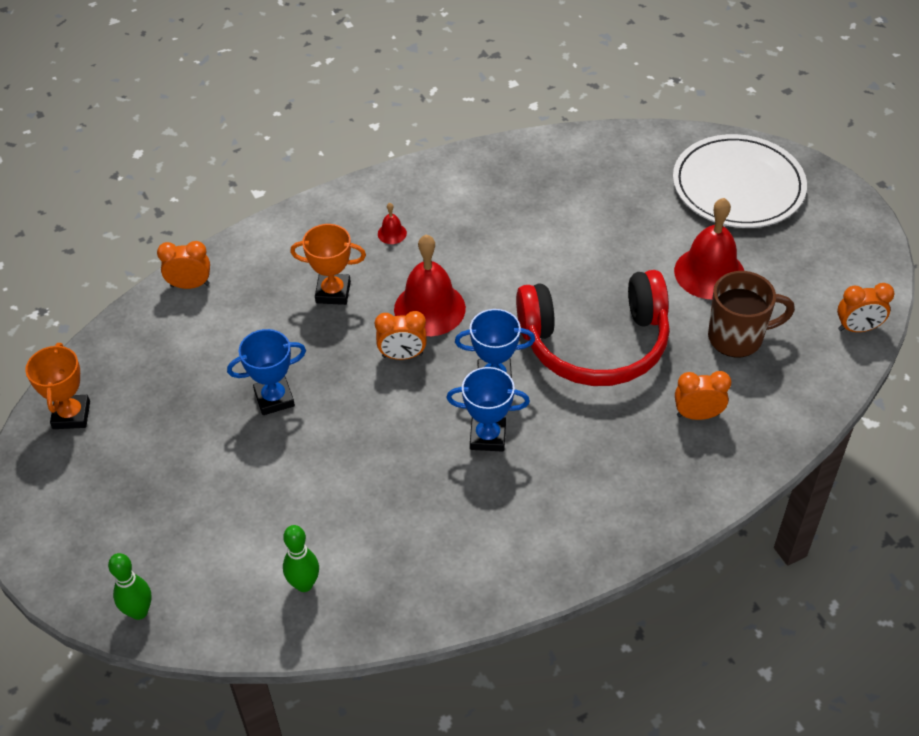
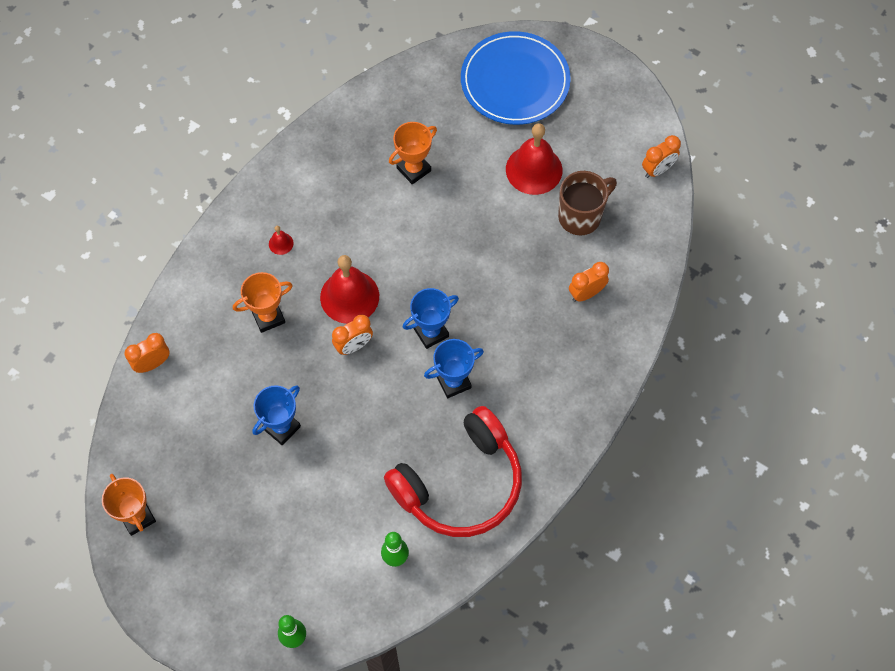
camera: 30 degrees left, 15 degrees up
(575, 222) = (414, 169): none -> orange trophy
(595, 343) = (485, 268): red headphones -> red headphones (460, 483)
(738, 186) = (515, 81): white plate -> blue plate

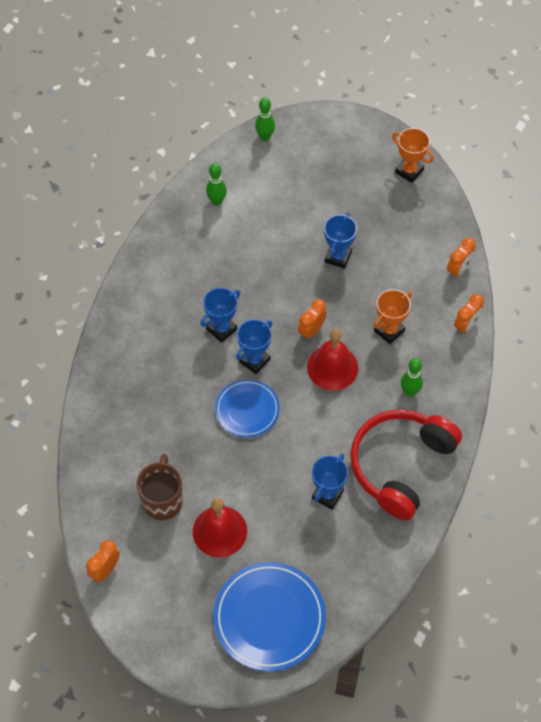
camera: 160 degrees right, 5 degrees down
(281, 243) = (409, 391): red bell -> green bowling pin
(414, 169) = (327, 494): orange trophy -> blue trophy
(460, 280) = (247, 409): none -> blue plate
(460, 483) = (189, 261): red headphones -> red headphones (400, 465)
(581, 216) = (163, 500): brown mug -> brown mug turned 150 degrees clockwise
(586, 293) = (137, 433): orange clock -> orange clock (466, 325)

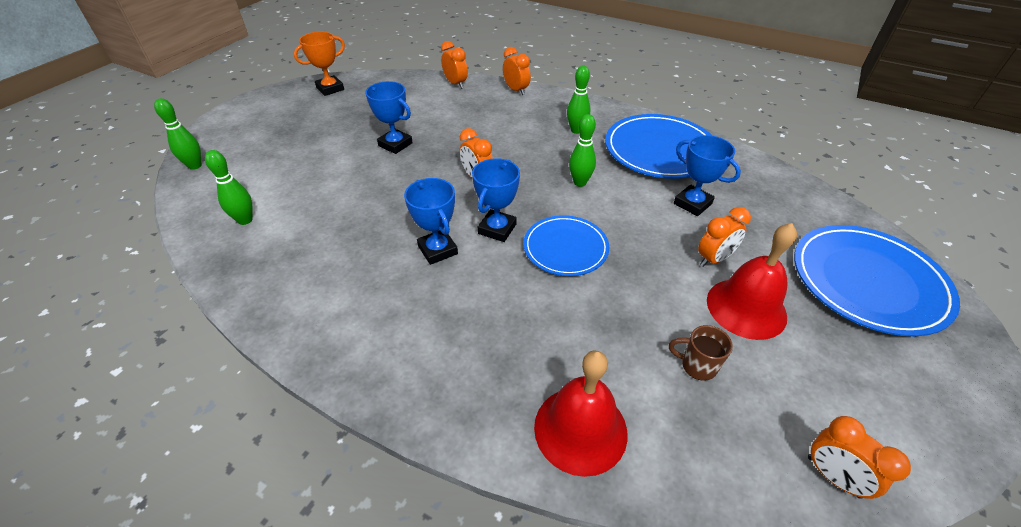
camera: 75 degrees left, 15 degrees down
(163, 500) = (697, 365): brown mug -> brown mug, size x0.56
(254, 360) = (497, 229): blue trophy -> blue trophy turned 60 degrees clockwise
(264, 511) = (714, 259): none -> orange clock
(329, 407) = (580, 182): none -> green bowling pin
(332, 367) = (530, 172): red bell -> red bell (580, 429)
(389, 331) = (502, 130): orange trophy -> none
(400, 465) = (660, 150): red headphones -> blue plate

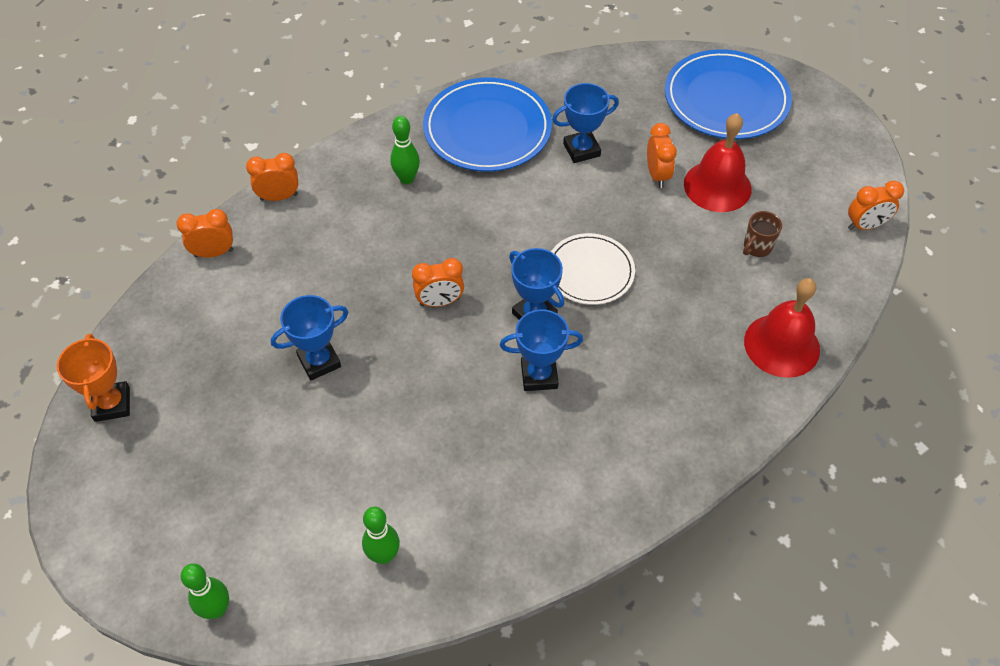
camera: 65 degrees left, 10 degrees up
(565, 248) = (590, 271): blue plate -> white plate
(580, 182) = (501, 217): green bowling pin -> none

